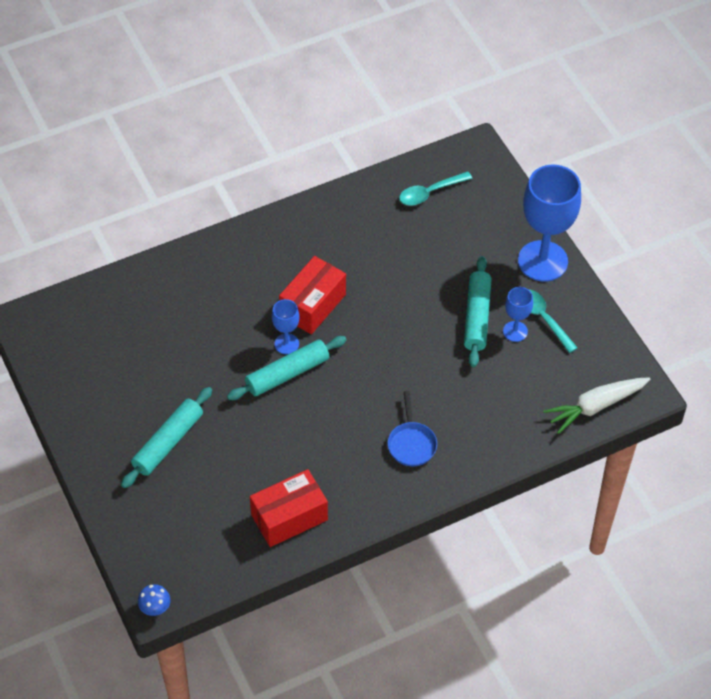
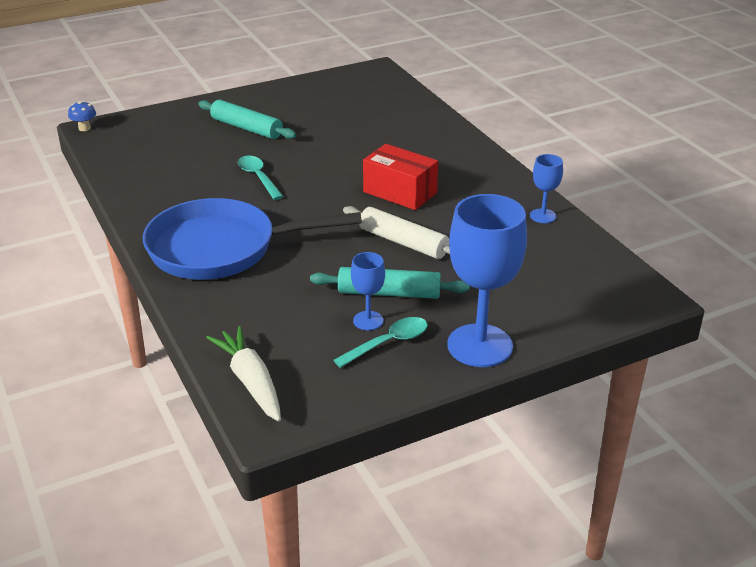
camera: 90 degrees right, 20 degrees down
(286, 344) = (352, 179): blue goblet -> blue goblet (543, 216)
(287, 374) = (316, 180): turquoise rolling pin -> none
(289, 517) = (153, 184): red box -> none
(400, 305) = (403, 242): none -> white rolling pin
(411, 443) = (221, 248): blue pan -> blue pan, size x2.39
(430, 193) = (570, 262): turquoise spoon -> turquoise spoon (258, 177)

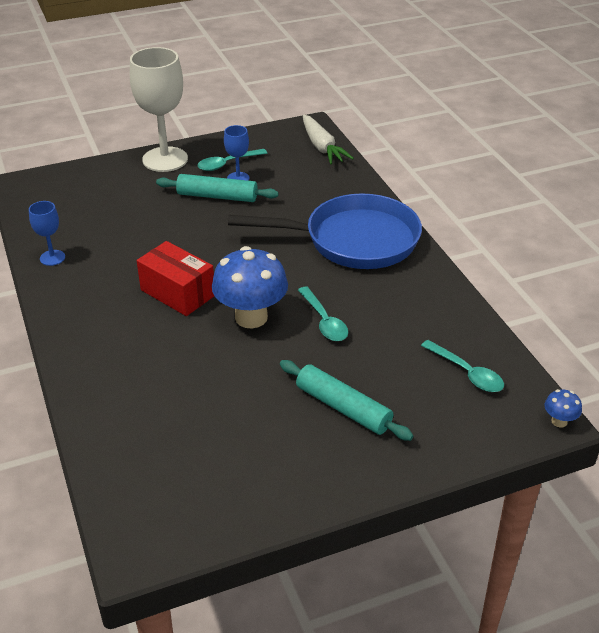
camera: 175 degrees left, 5 degrees up
(142, 150) = (467, 373): none -> turquoise spoon
(325, 177) = (251, 317): none -> blue mushroom
(403, 242) = (192, 238): white rolling pin -> none
(480, 345) = (165, 159): blue goblet -> white goblet

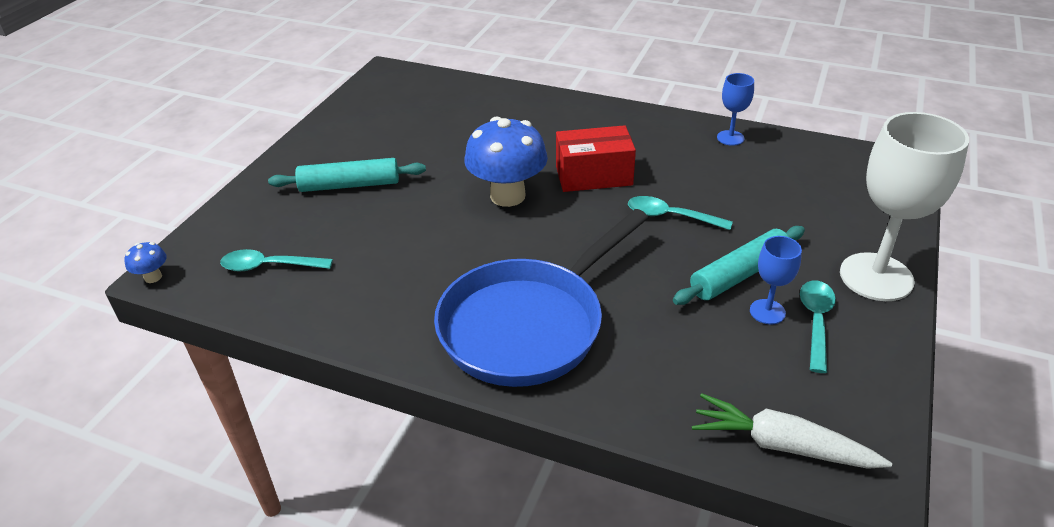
camera: 135 degrees right, 0 degrees up
(324, 321) = (444, 230): turquoise spoon -> turquoise spoon (670, 216)

